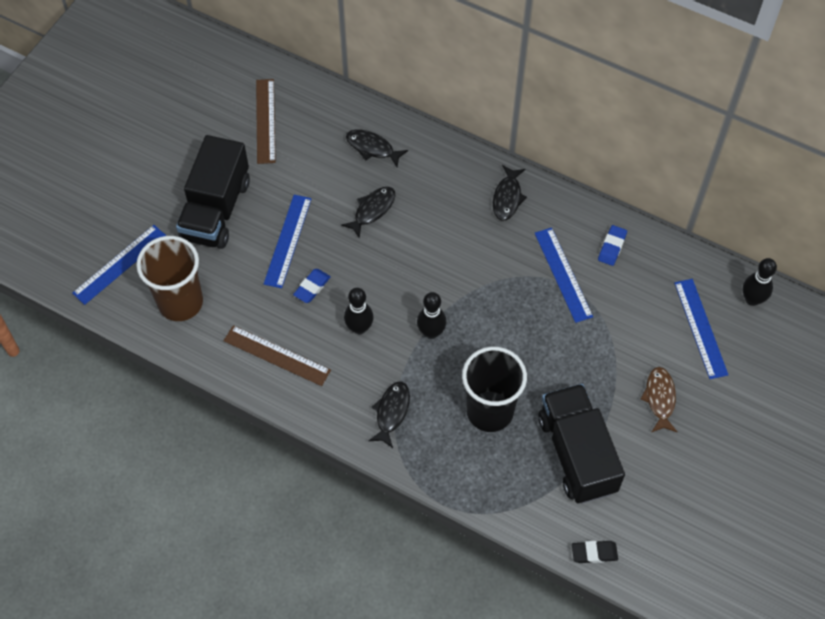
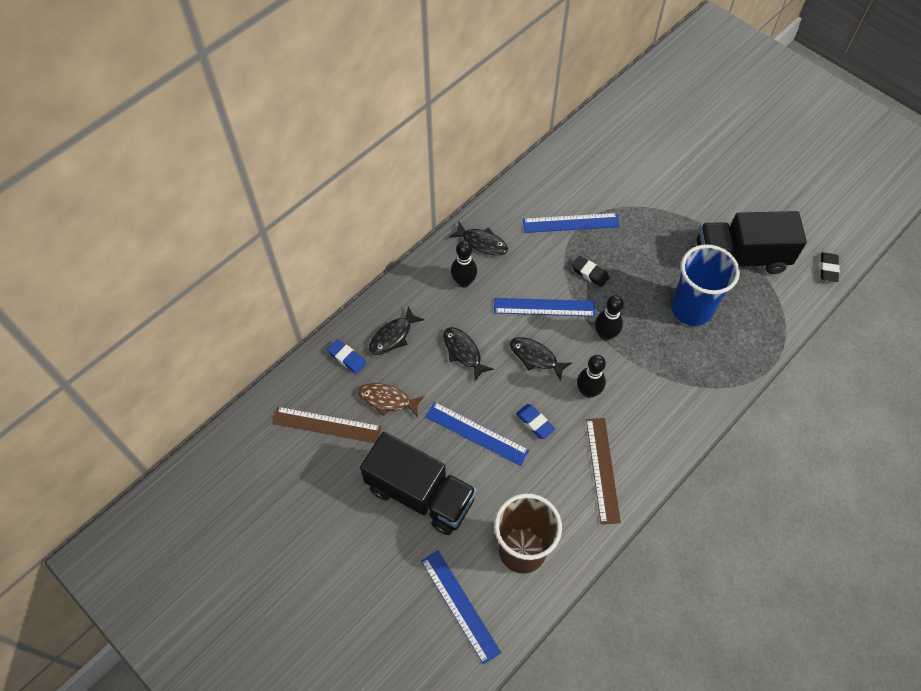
camera: 75 degrees left, 0 degrees up
(277, 355) = (602, 469): brown ruler -> brown ruler turned 45 degrees counterclockwise
(391, 412) = (680, 385): black fish -> black fish (535, 357)
(490, 411) = (691, 309): black cup -> blue cup
(503, 304) = (589, 273): none -> black eraser
(612, 247) = (553, 182): blue eraser -> blue eraser (347, 358)
(660, 398) = (700, 190): brown fish -> brown fish (387, 400)
(700, 328) = (642, 147): blue ruler -> blue ruler (544, 307)
(752, 299) = (624, 108): black bowling pin -> black bowling pin (463, 282)

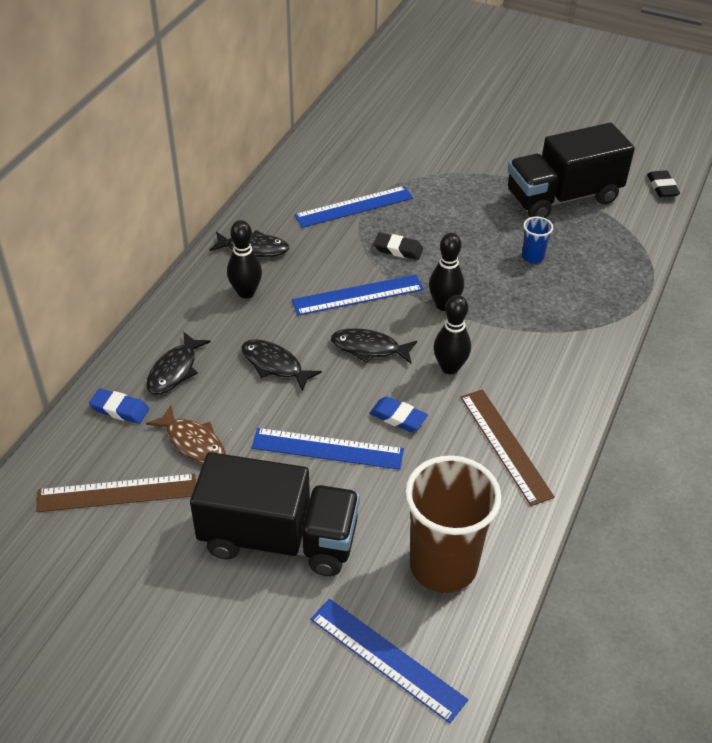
camera: 20 degrees left, 15 degrees down
(387, 400) = (193, 442): brown fish -> brown fish turned 135 degrees counterclockwise
(691, 309) = (532, 257): blue cup -> blue cup, size x0.43

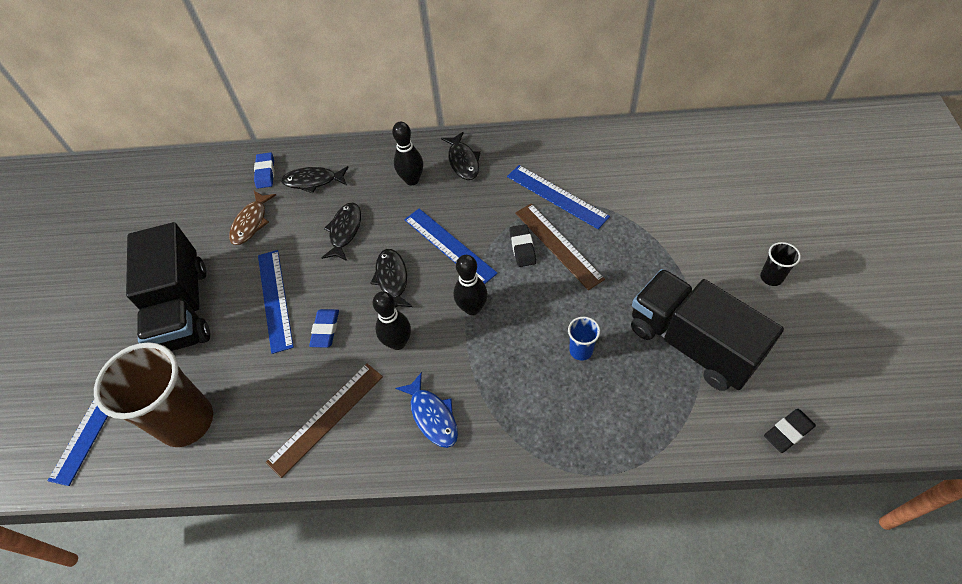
camera: 70 degrees right, 10 degrees up
(117, 493) = (194, 207): brown ruler -> brown ruler (558, 245)
(528, 135) = (771, 277): none -> black cup
(544, 369) = (432, 416): none -> blue fish

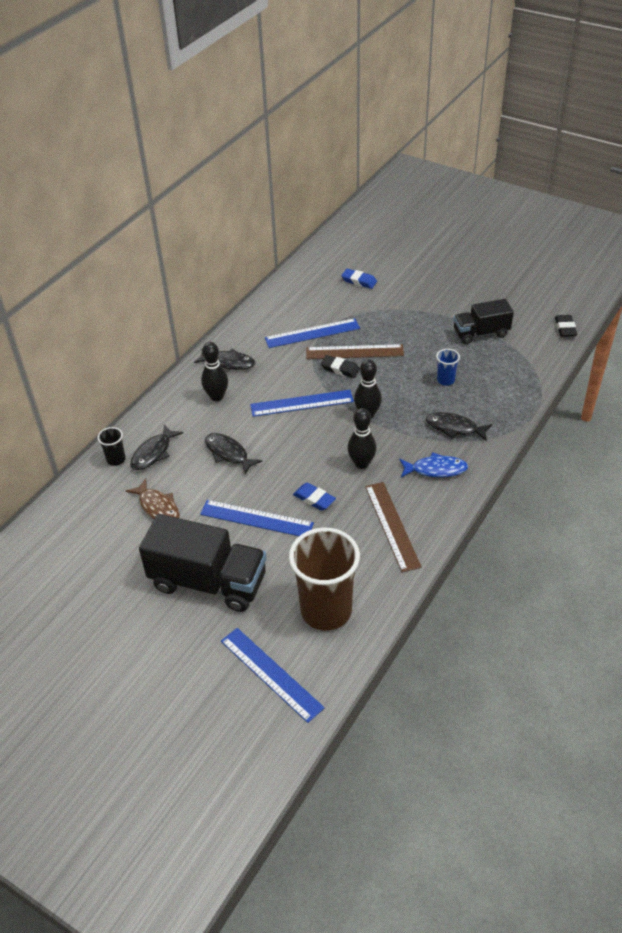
camera: 60 degrees left, 10 degrees down
(265, 173) = (109, 479): blue eraser -> blue eraser (359, 281)
(392, 279) = (302, 445): black fish -> black fish (454, 428)
(692, 343) = (481, 333): black truck -> black truck, size x0.60
(771, 277) = (464, 280): black cup -> black cup (116, 459)

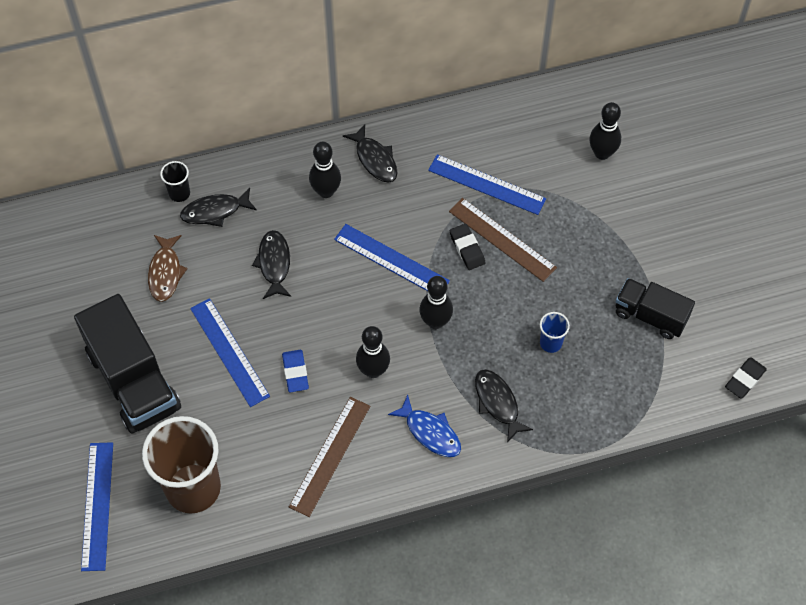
camera: 40 degrees right, 15 degrees up
(359, 281) = (602, 153): blue eraser -> black bowling pin

